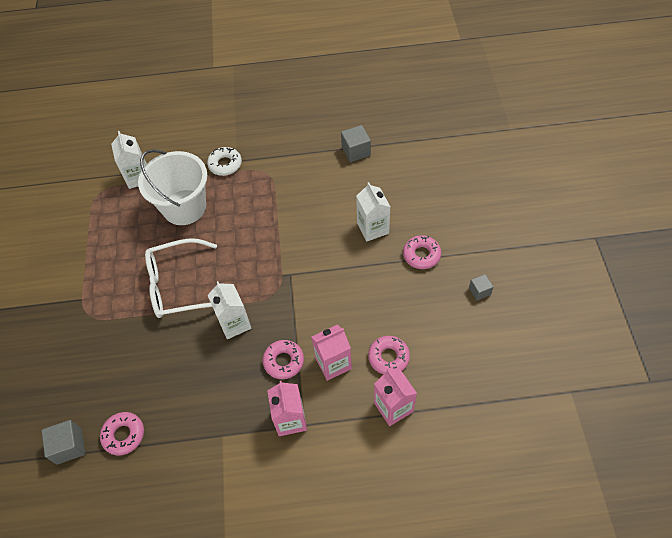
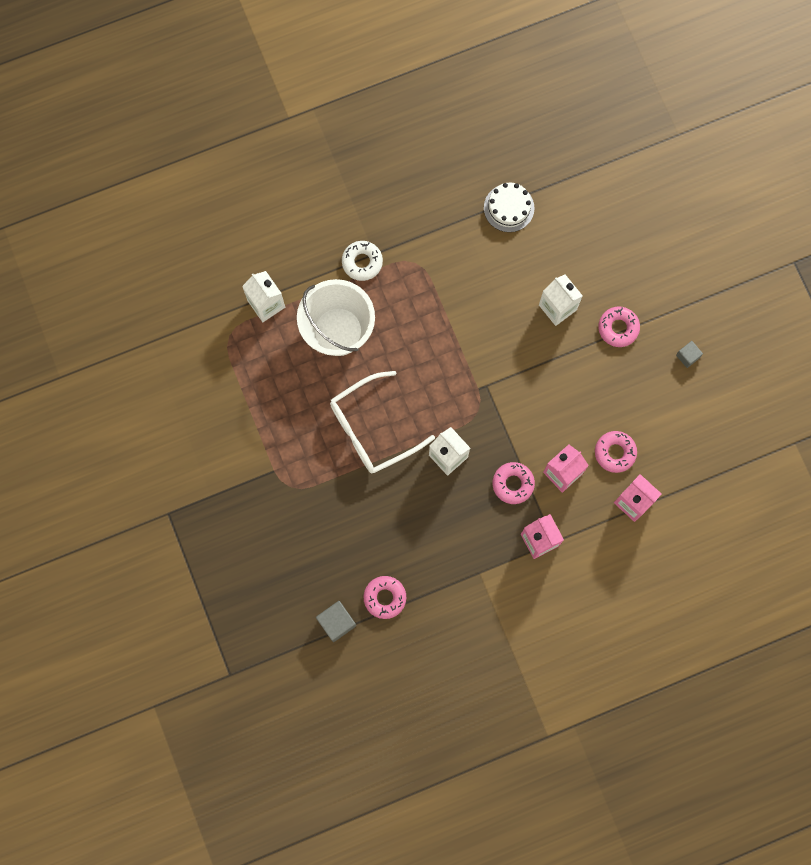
camera: 20 degrees left, 20 degrees up
(356, 151) = (509, 208): grey cube -> white cake

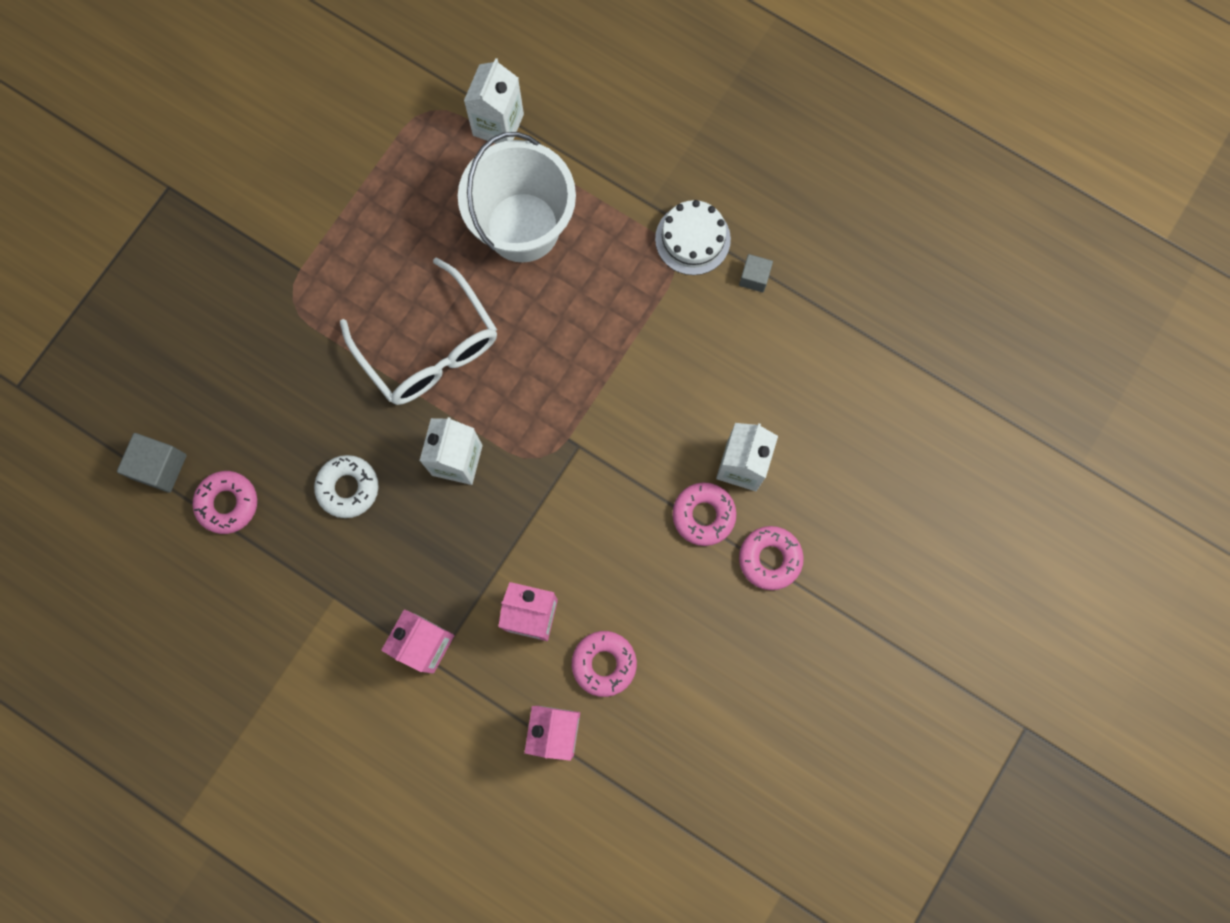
camera: 55 degrees right, 0 degrees up
(362, 262) = (629, 197): white donut -> white donut (348, 488)
(372, 429) = (429, 347): white glasses -> white glasses turned 150 degrees counterclockwise
(509, 208) = (825, 321): white cake -> white cake (692, 239)
(513, 484) = (475, 562): pink donut -> pink donut (703, 515)
(687, 356) = (797, 672): grey cube -> grey cube (754, 277)

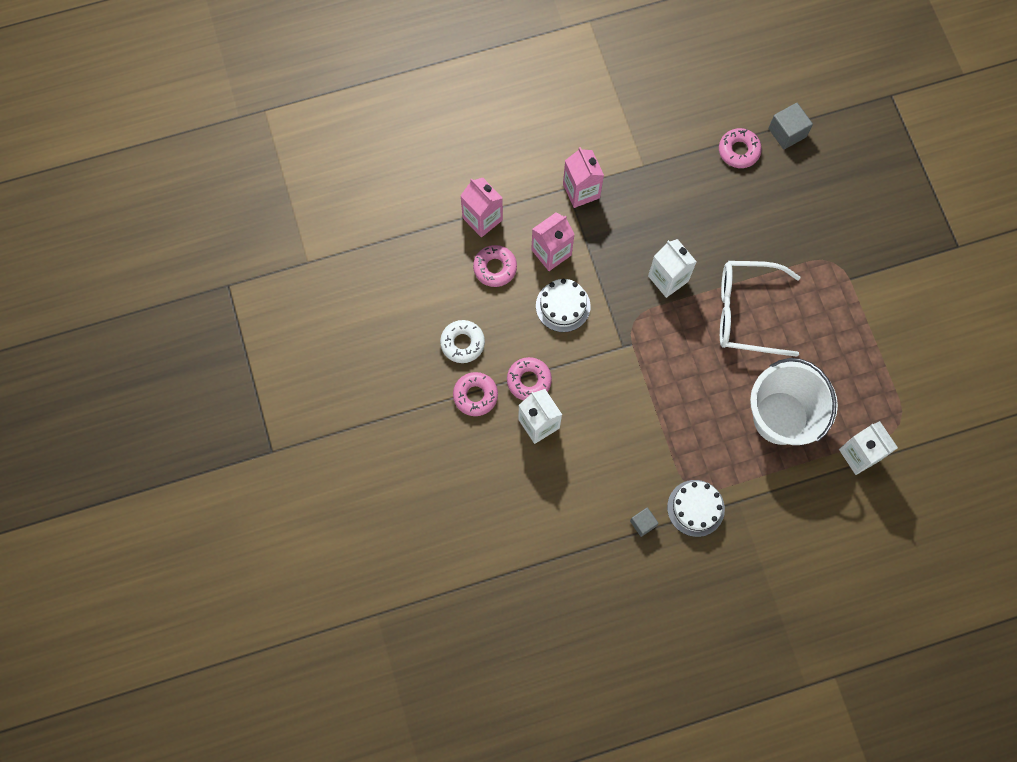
camera: 130 degrees right, 5 degrees down
(348, 488) = (698, 214): white donut -> white donut (462, 343)
(586, 549) = (563, 306): none -> white cake

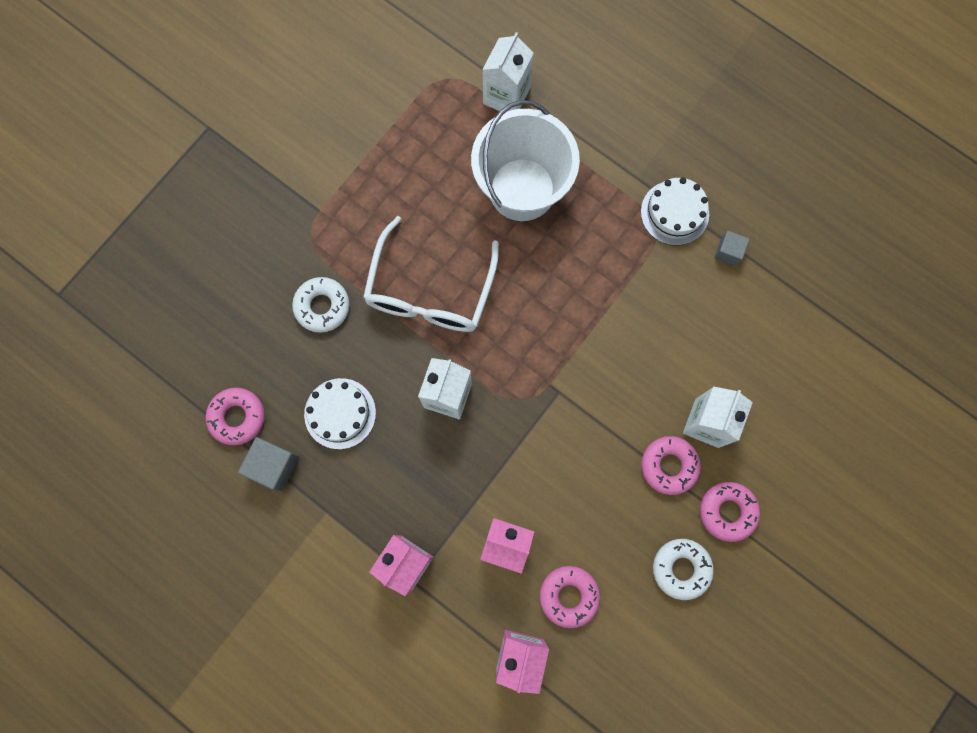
camera: 125 degrees left, 5 degrees up
(563, 306) = (559, 488): white cake -> white cake (340, 413)
(746, 312) = (430, 291): white glasses -> white glasses turned 45 degrees clockwise
(779, 241) = (322, 306): none -> white donut
(787, 132) = (179, 378): grey cube -> grey cube (274, 466)

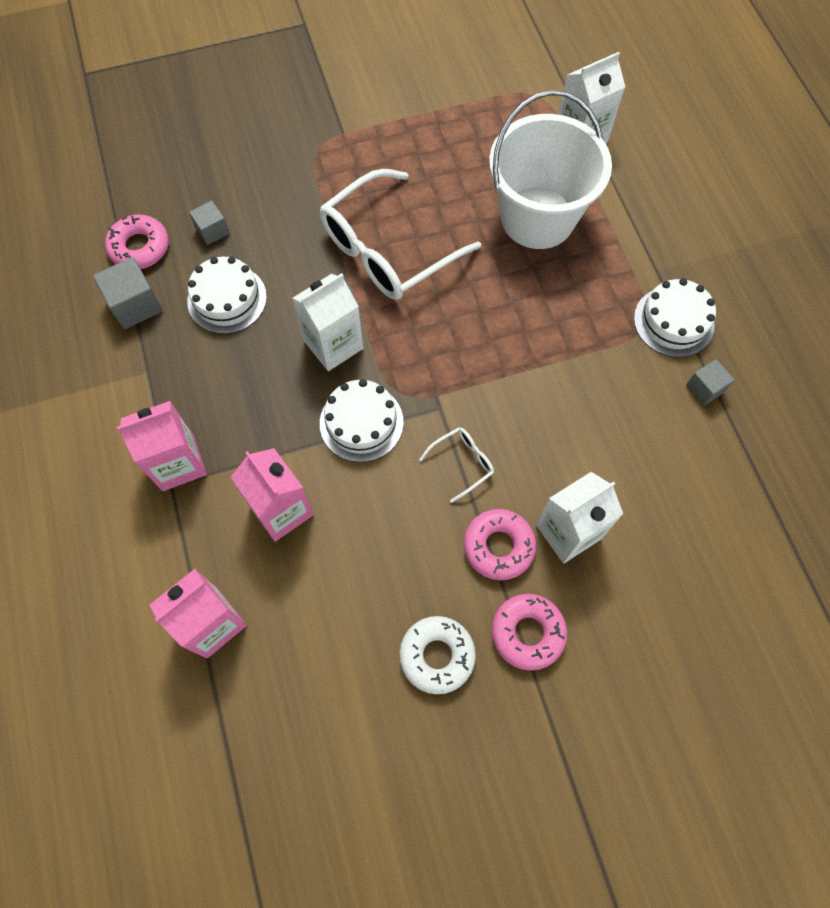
camera: 35 degrees right, 10 degrees down
(283, 365) = (212, 231): none -> grey cube
(322, 306) = (284, 206): white donut -> none
(512, 441) = (361, 422): none -> white cake
(569, 596) = (303, 601): pink donut -> none
(603, 423) = (462, 463): none -> white glasses

